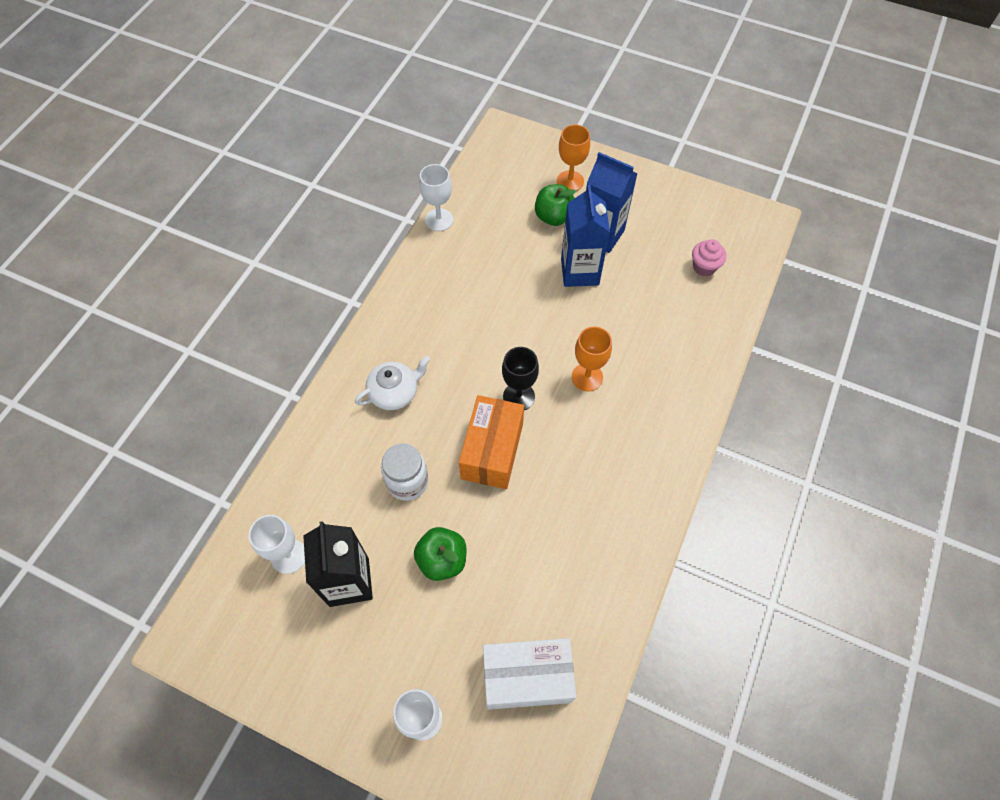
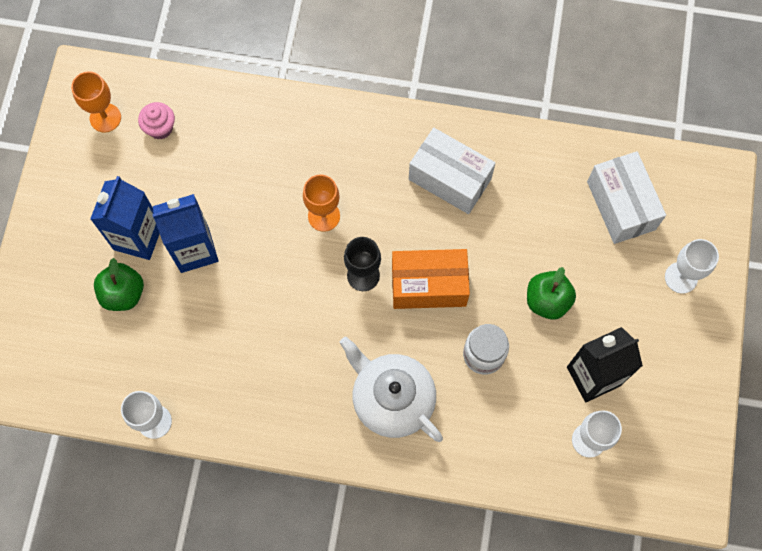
camera: 105 degrees left, 10 degrees up
(394, 392) = (392, 398): white teapot -> white teapot, size x1.54
(570, 181) = (65, 287): orange goblet -> orange goblet (105, 118)
(600, 501) = (450, 179): none -> white box

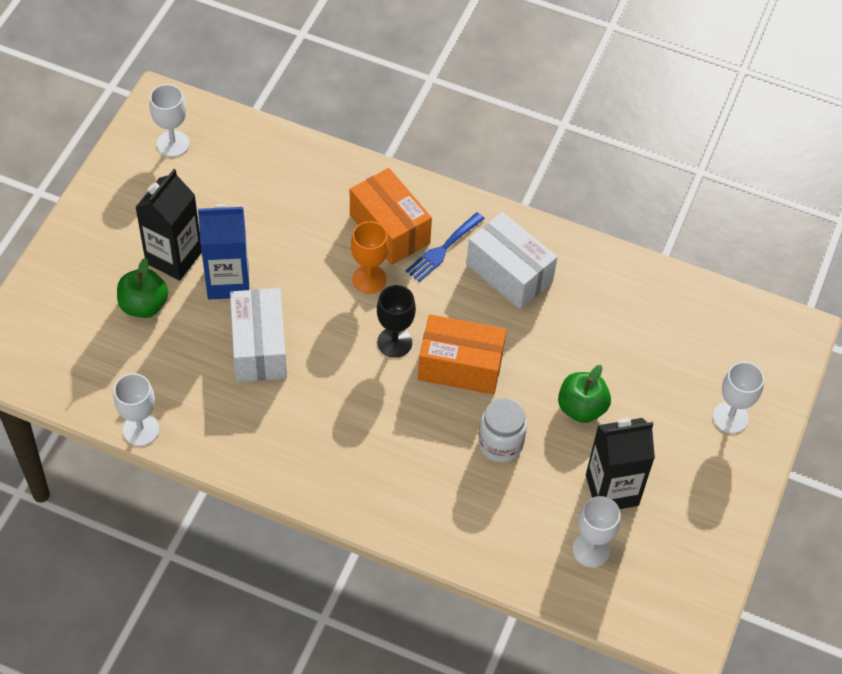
camera: 10 degrees right, 15 degrees down
(105, 118) = (173, 144): orange goblet -> white goblet
(138, 237) = (174, 258): blue carton -> black carton
(160, 128) = (225, 164): pink cupcake -> none
(329, 159) = (389, 229): none -> orange box
(383, 169) = (443, 249): none -> blue fork
(392, 398) = (392, 463): white teapot -> none
(620, 205) = (683, 336): white box -> white box (259, 347)

